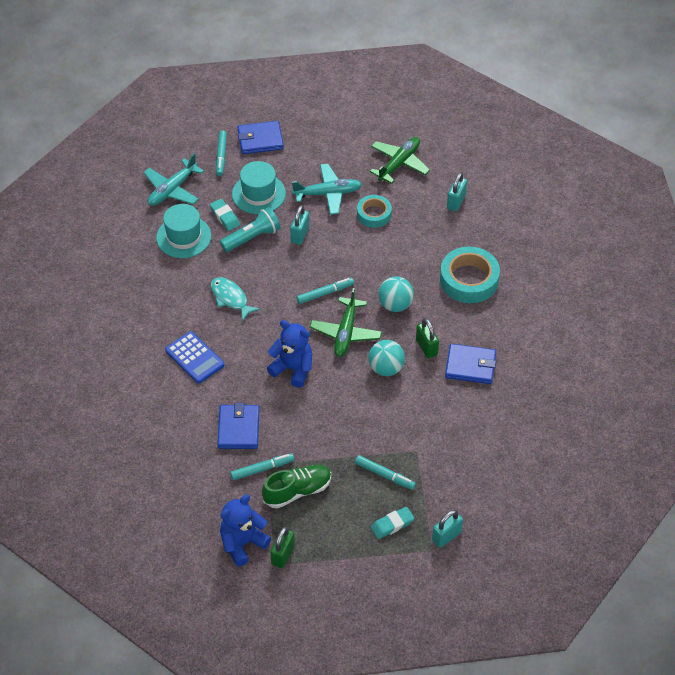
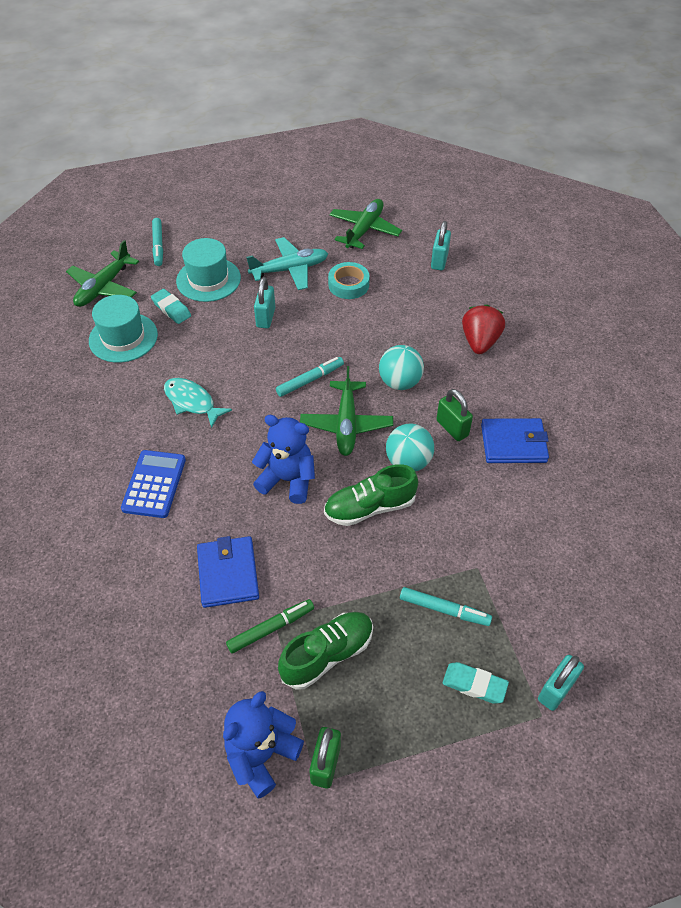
camera: 10 degrees left, 0 degrees up
(172, 189) = (103, 287): turquoise plane -> green plane
(194, 358) = (154, 484): blue calculator -> blue calculator turned 120 degrees counterclockwise
(252, 237) = (208, 328): turquoise flashlight -> none
(260, 140) = (201, 224): blue wallet -> none
(262, 469) = (270, 629): turquoise marker -> green marker
(349, 397) = (370, 507): none -> green shoe
(392, 524) = (474, 684): turquoise eraser -> turquoise eraser turned 60 degrees clockwise
(469, 280) = (480, 342): turquoise tape -> red strawberry

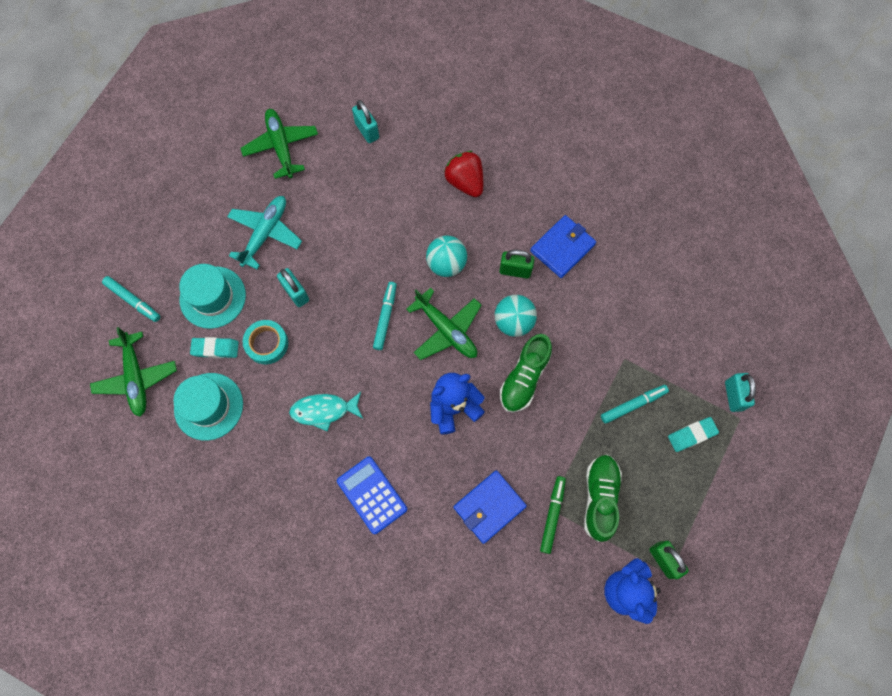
camera: 45 degrees left, 20 degrees up
(228, 573) = (489, 507): blue wallet -> blue wallet turned 75 degrees counterclockwise
(348, 285) = (324, 210): turquoise tape -> turquoise tape (267, 343)

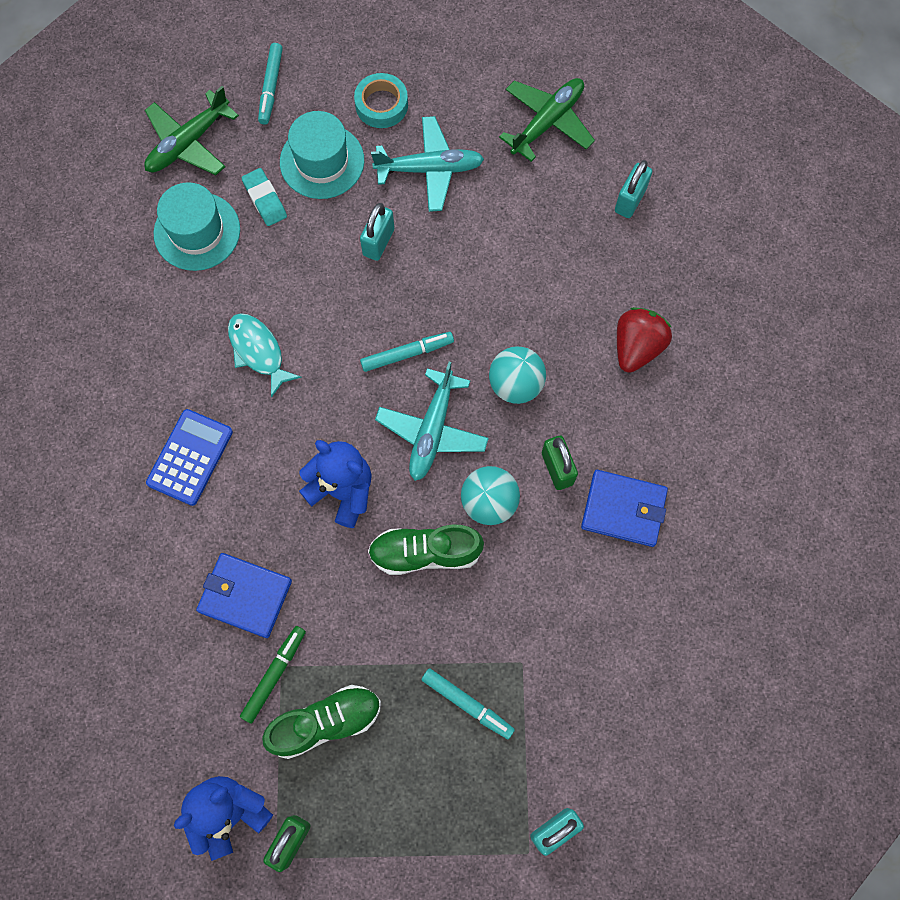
camera: 60 degrees right, 0 degrees up
(267, 343) = (301, 247): turquoise tape -> turquoise tape (381, 105)
(446, 330) = (432, 430): green plane -> turquoise plane
(552, 515) = (274, 675): green marker -> green marker turned 45 degrees counterclockwise
(692, 435) = (470, 799): turquoise eraser -> none

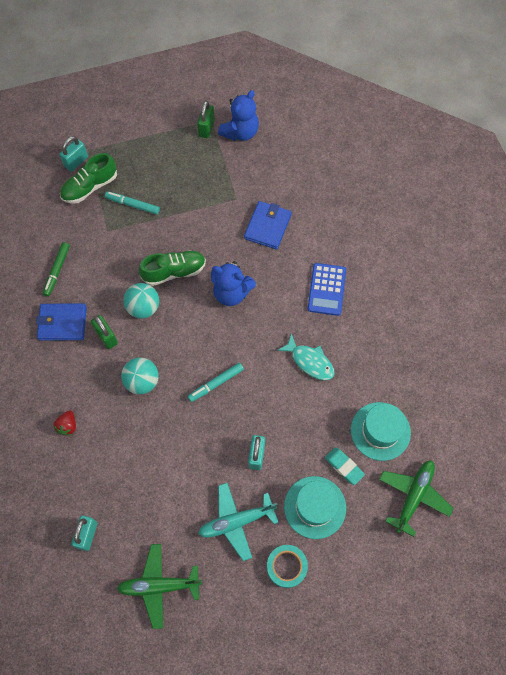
camera: 165 degrees right, 5 degrees down
(245, 596) = (267, 226): blue wallet -> blue wallet turned 75 degrees counterclockwise
(271, 87) = (373, 559): turquoise marker -> none
(274, 675) = (239, 194): green marker -> green marker (57, 270)
(325, 722) = (205, 180): green shoe -> green shoe (90, 187)
(432, 430) = (187, 340): turquoise plane -> none
(547, 122) = (159, 585): green plane -> green plane turned 60 degrees clockwise
(636, 347) = (68, 426): red strawberry -> red strawberry, size x0.60

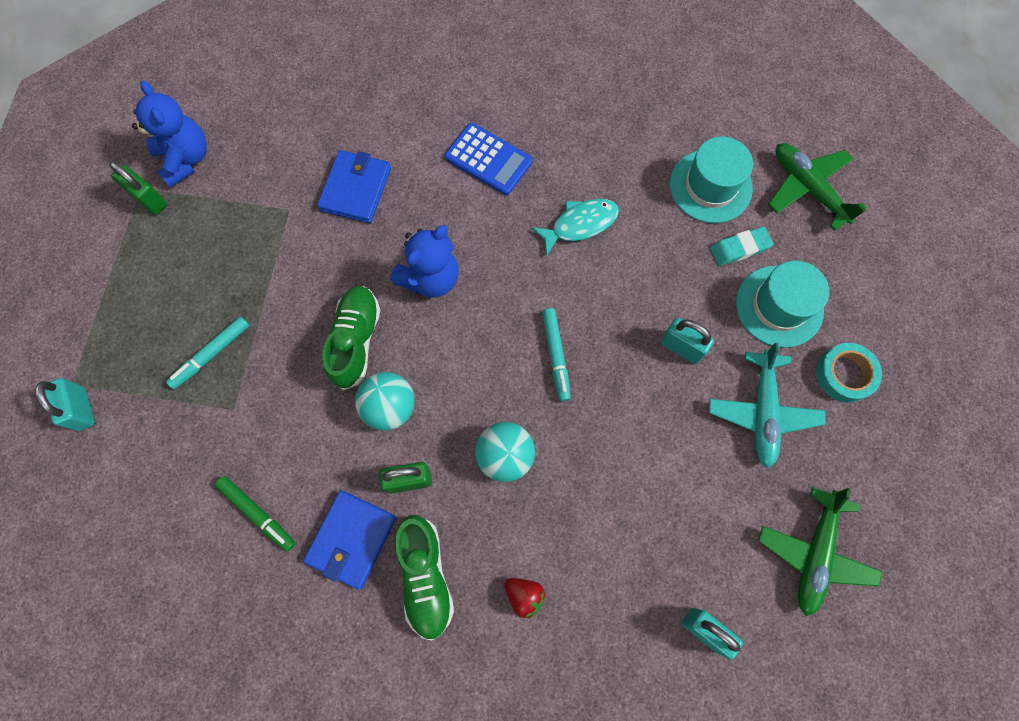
camera: 65 degrees left, 5 degrees up
(90, 187) = (141, 405): green shoe -> green shoe (425, 576)
(267, 226) = (355, 189): blue wallet -> blue wallet turned 60 degrees clockwise

